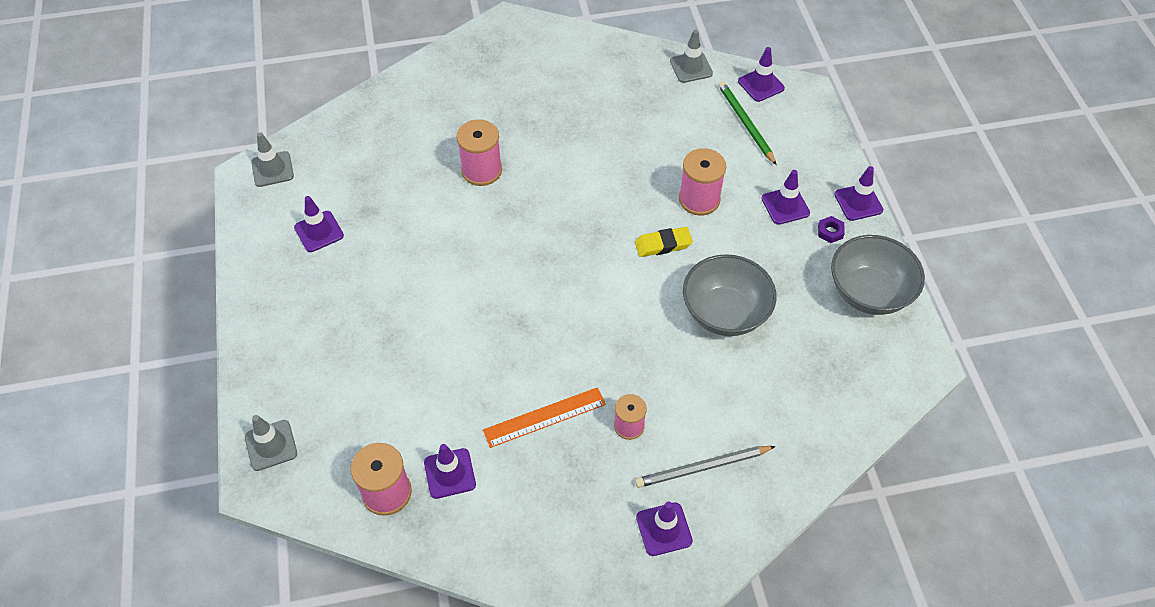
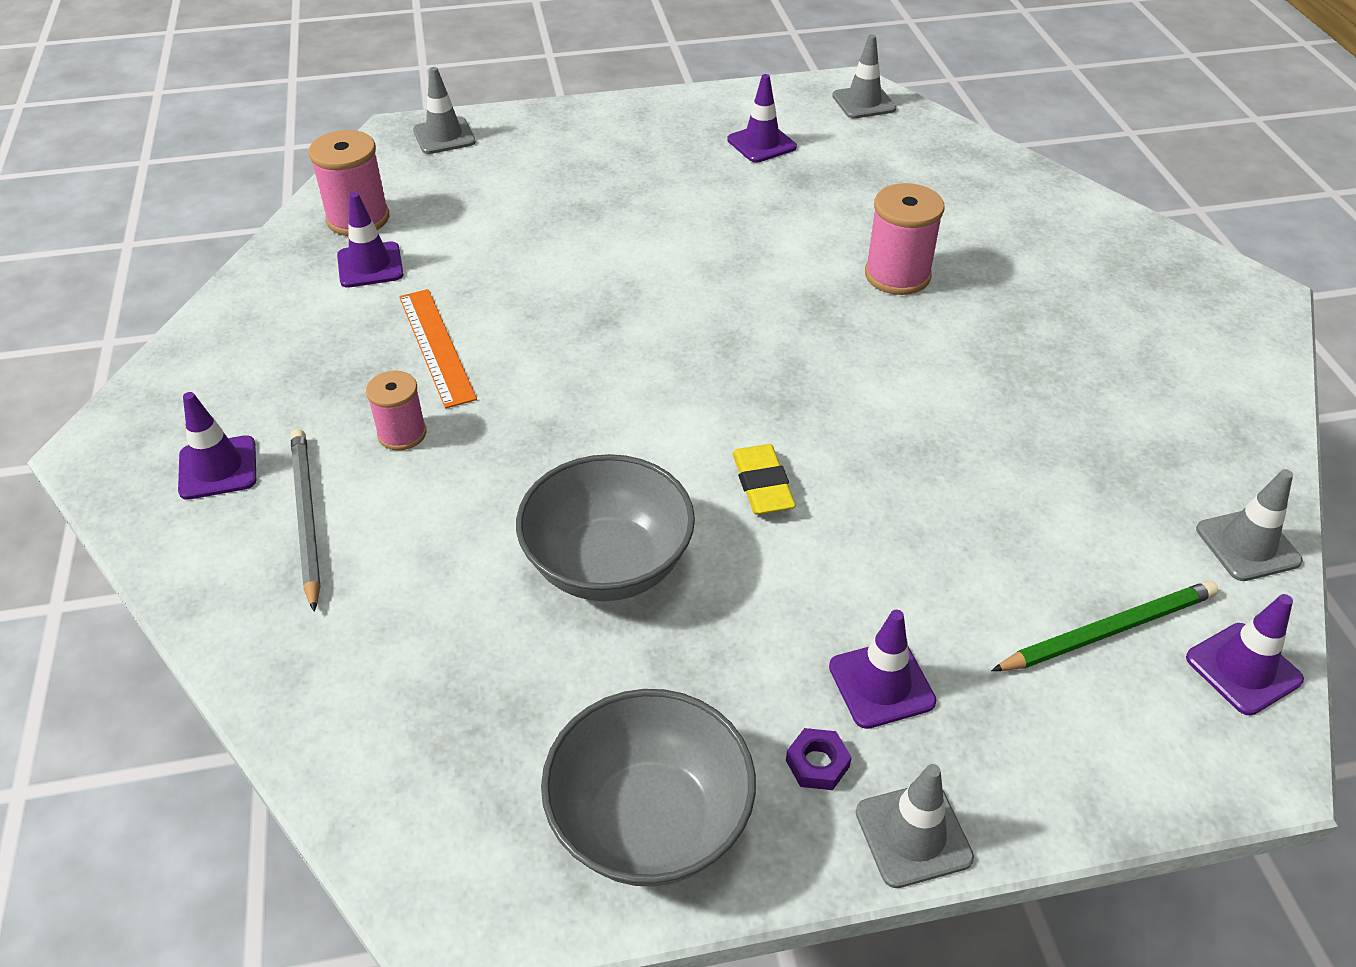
camera: 90 degrees right, 10 degrees down
(699, 199) = (877, 541): pink spool -> none
(858, 202) = (913, 835): purple traffic cone -> grey traffic cone

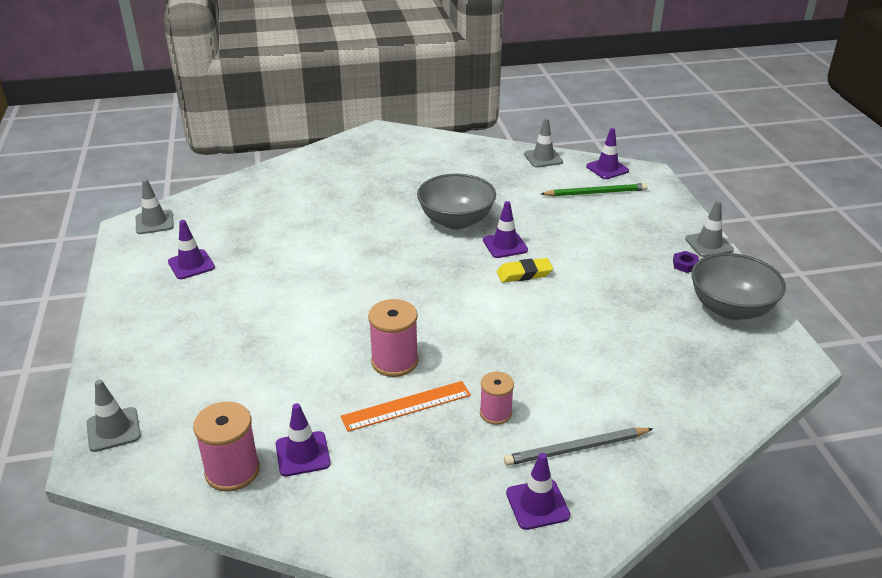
camera: 90 degrees left, 10 degrees down
(608, 564) = (589, 323): grey bowl -> grey bowl (456, 221)
(881, 684) = (639, 247): purple traffic cone -> purple traffic cone (505, 245)
(897, 275) = (351, 223): pink spool -> pink spool (394, 361)
(1108, 630) = (596, 193): green pencil -> green pencil turned 105 degrees clockwise

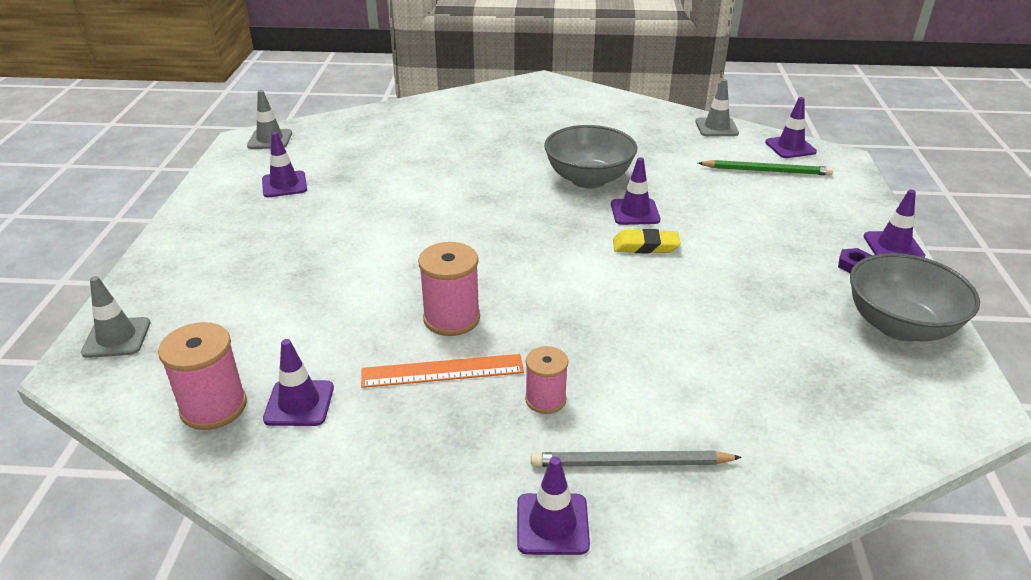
camera: 15 degrees right, 0 degrees up
(708, 244) = (893, 246): grey traffic cone -> purple traffic cone

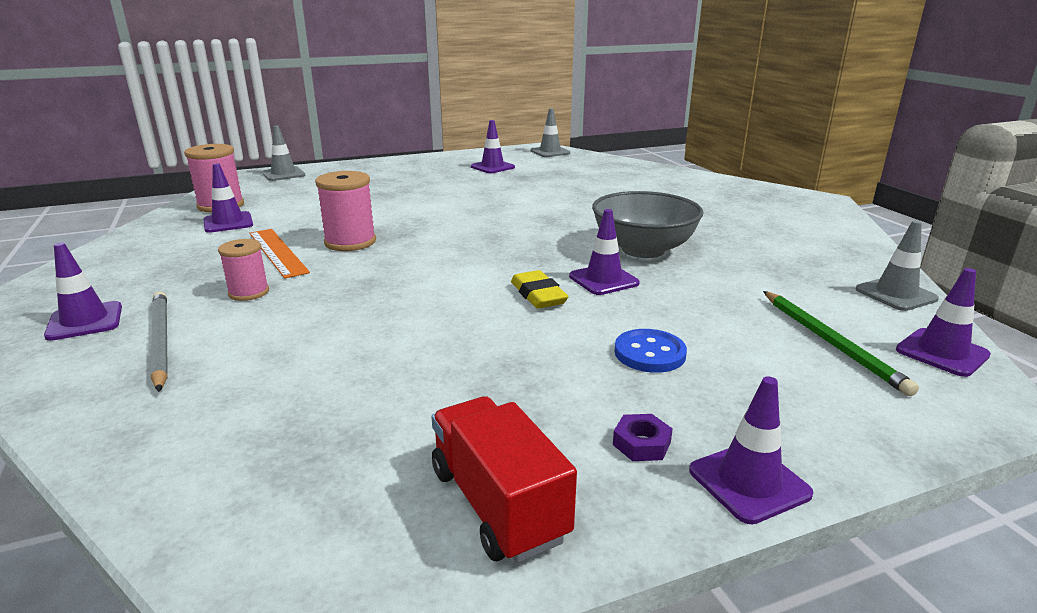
camera: 65 degrees right, 10 degrees down
(755, 230) = (649, 353): none -> blue button
(899, 326) = (498, 504): grey bowl -> red truck

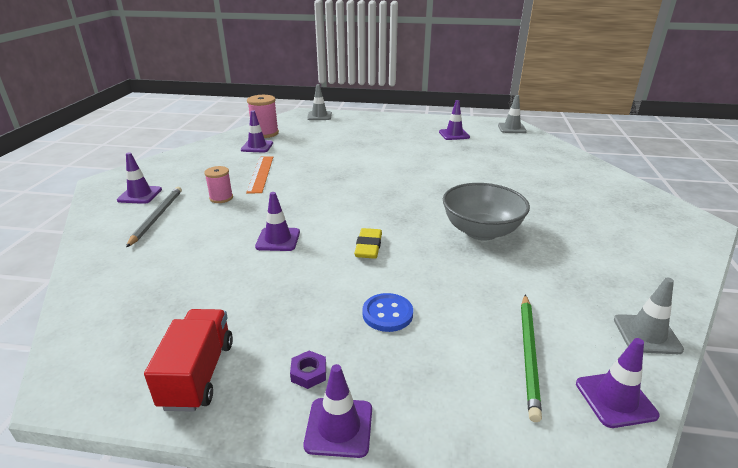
camera: 30 degrees right, 5 degrees up
(350, 242) = (304, 176): pink spool -> none
(603, 280) = (423, 248): purple traffic cone -> purple traffic cone (278, 239)

